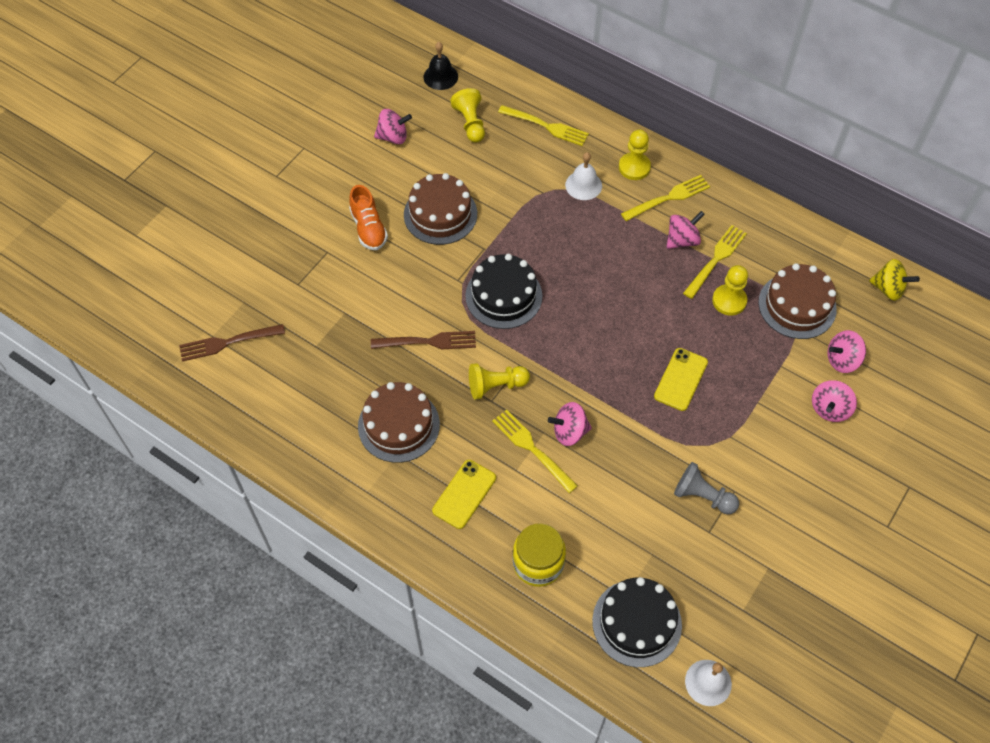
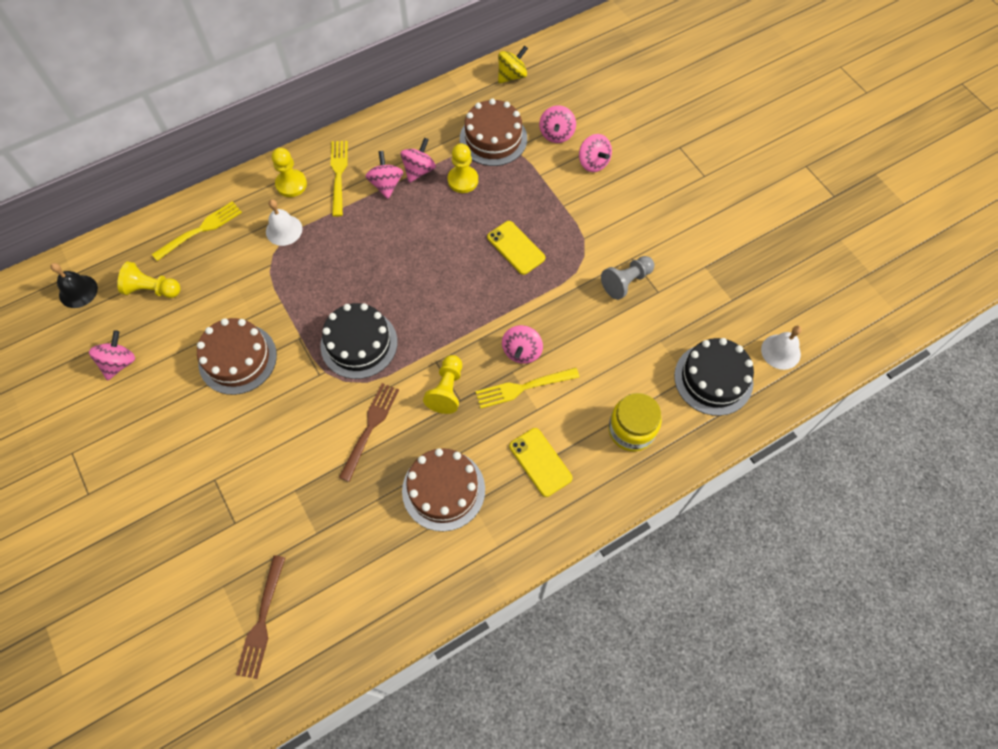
camera: 65 degrees left, 5 degrees up
(368, 228) = (212, 429): orange shoe -> none
(716, 259) = (419, 170): yellow fork -> pink spinning top

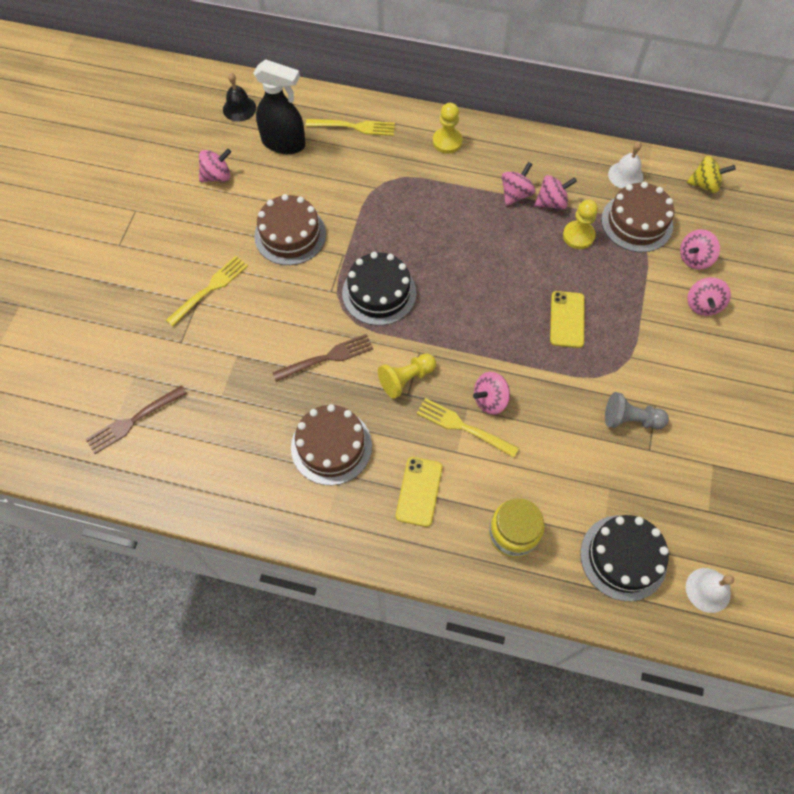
camera: 45 degrees right, 0 degrees up
(152, 289) = (284, 143): yellow pawn -> black spray bottle
(284, 230) = (409, 170): white bell -> white bell (625, 175)
(338, 174) = (488, 160): yellow fork -> yellow fork (210, 289)

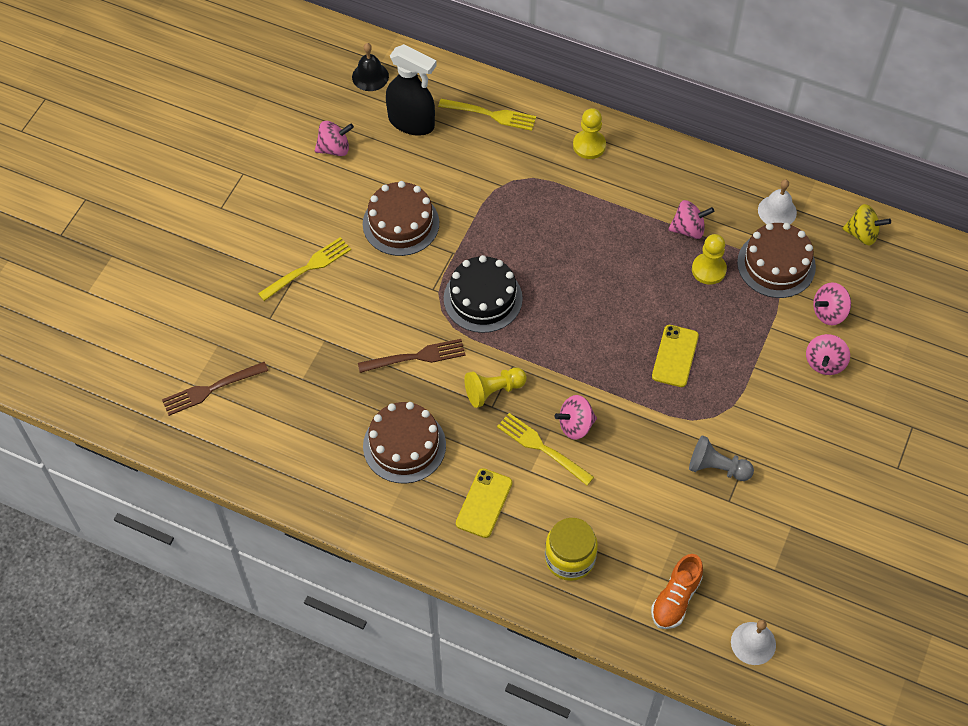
camera: 10 degrees right, 5 degrees down
(516, 194) = (651, 214): pink spinning top -> none
(623, 557) = (675, 599): black cake -> orange shoe

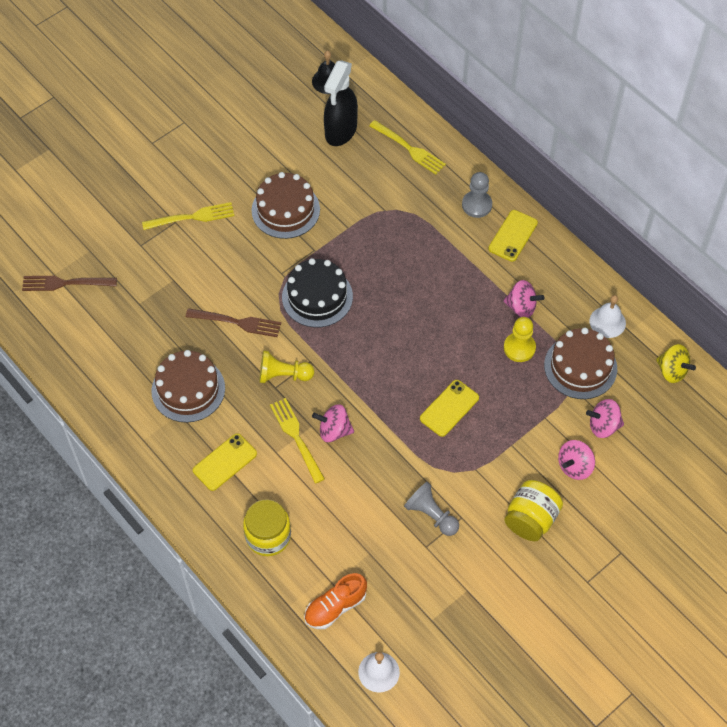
camera: 25 degrees right, 0 degrees up
(334, 148) = (266, 129): pink spinning top -> none
(412, 122) = (340, 131): black spray bottle -> black spray bottle turned 60 degrees clockwise
(589, 145) = (477, 205): yellow pawn -> grey pawn
(641, 162) = (513, 236): none -> yellow phone
(812, 431) = (530, 519): none -> yellow jar

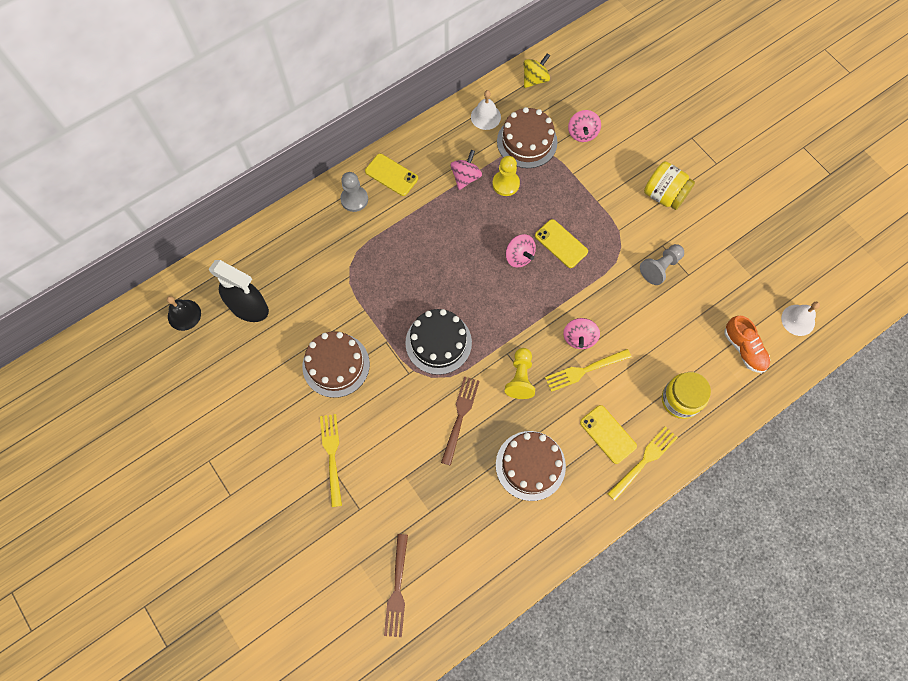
camera: 85 degrees left, 10 degrees up
(409, 149) = (282, 248): yellow fork -> yellow fork (644, 461)
(574, 466) = (618, 158): pink spinning top -> pink spinning top (519, 256)

